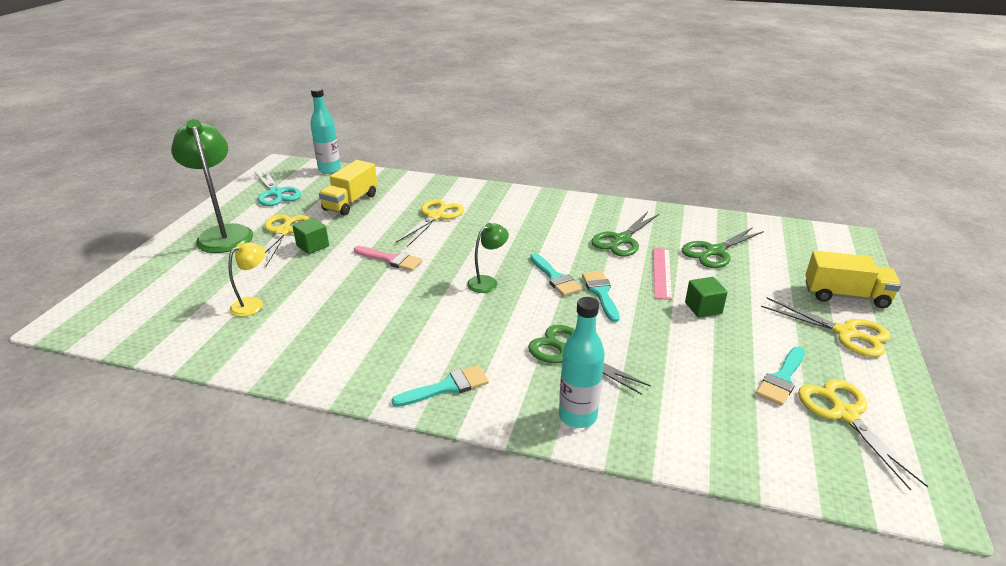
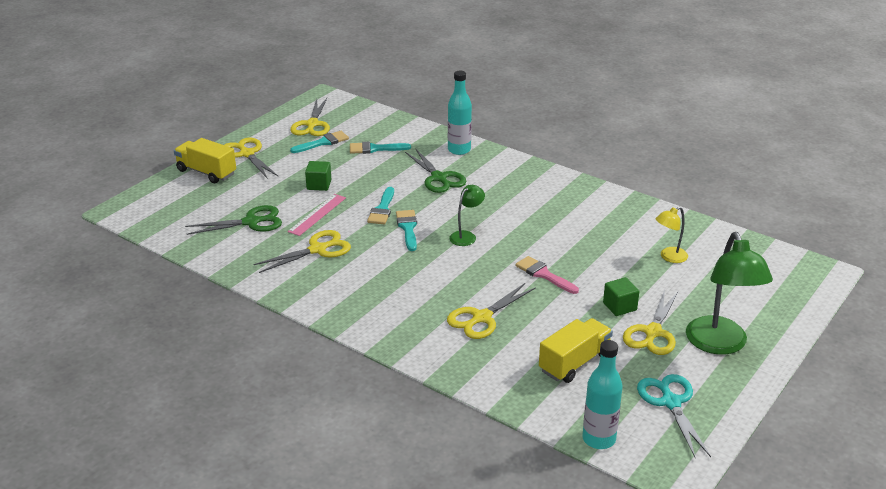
camera: 160 degrees left, 0 degrees up
(447, 387) = (529, 176): turquoise brush -> turquoise brush (375, 149)
(487, 282) = (466, 236): green lamp -> green lamp turned 150 degrees clockwise
(622, 240) = (317, 249): green scissors -> yellow scissors

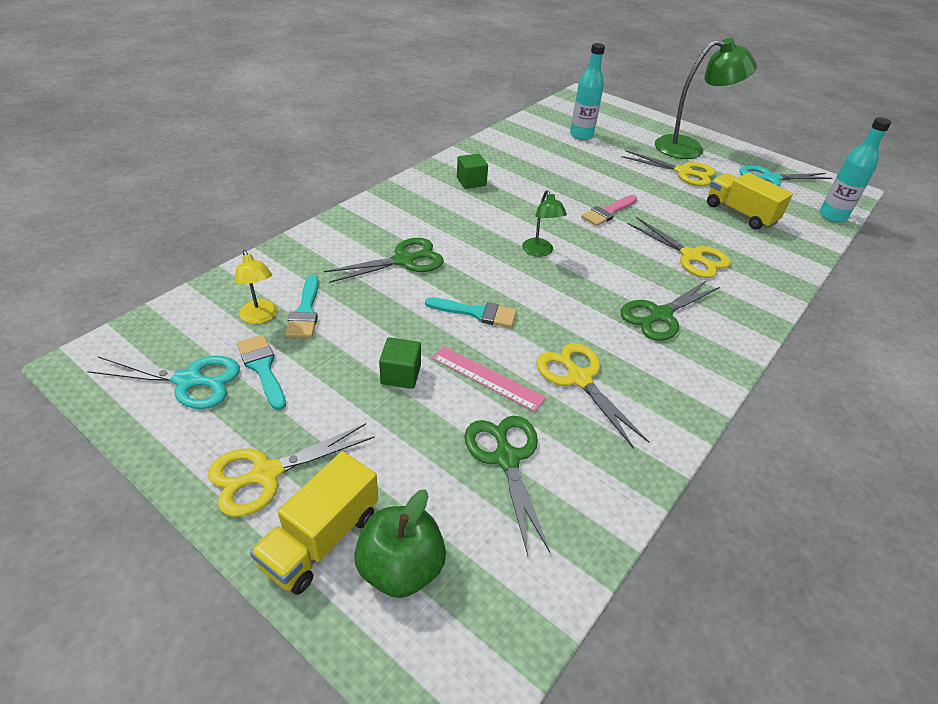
camera: 90 degrees left, 10 degrees up
(187, 194) = (401, 568): none -> green apple
(312, 124) = (188, 380): yellow scissors -> turquoise scissors
(391, 291) = (660, 315): none -> green scissors
(408, 228) = (523, 294): turquoise brush -> none
(459, 150) = (335, 238): turquoise bottle -> turquoise bottle (581, 135)
(466, 236) = (540, 252): green lamp -> green lamp turned 150 degrees counterclockwise
(619, 306) = (650, 181): green cube -> green cube (471, 182)
(669, 257) = (570, 147): yellow lamp -> yellow lamp (260, 317)

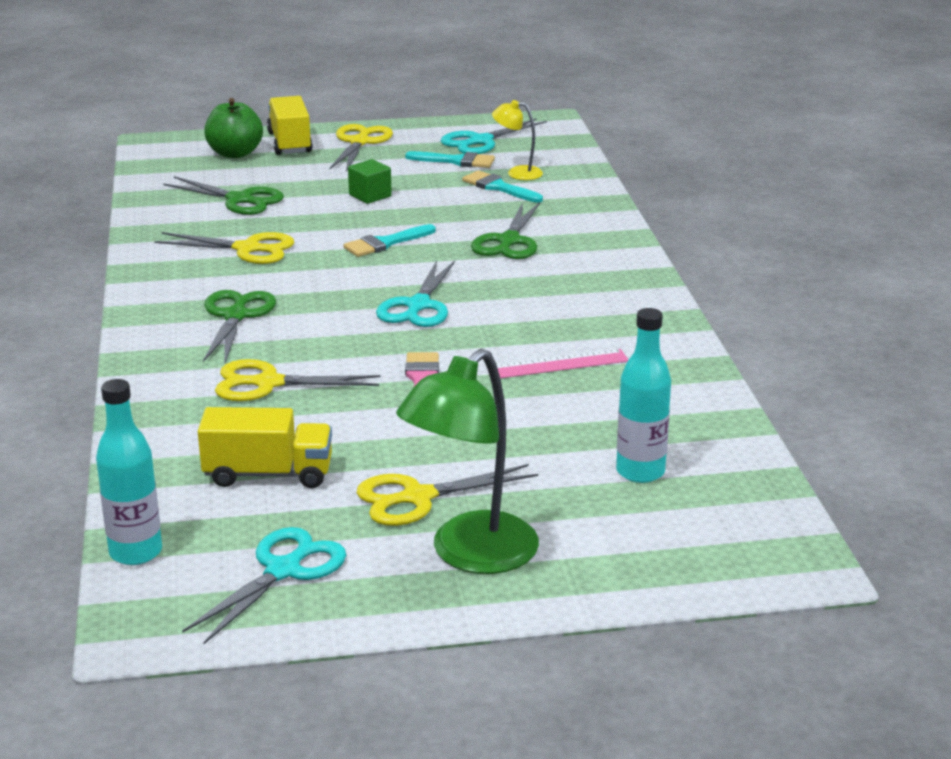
camera: 135 degrees right, 15 degrees down
(471, 182) = (611, 327): green cube -> none
(487, 378) = (312, 220): pink ruler -> pink ruler (559, 364)
(540, 252) = (418, 306): green lamp -> turquoise scissors

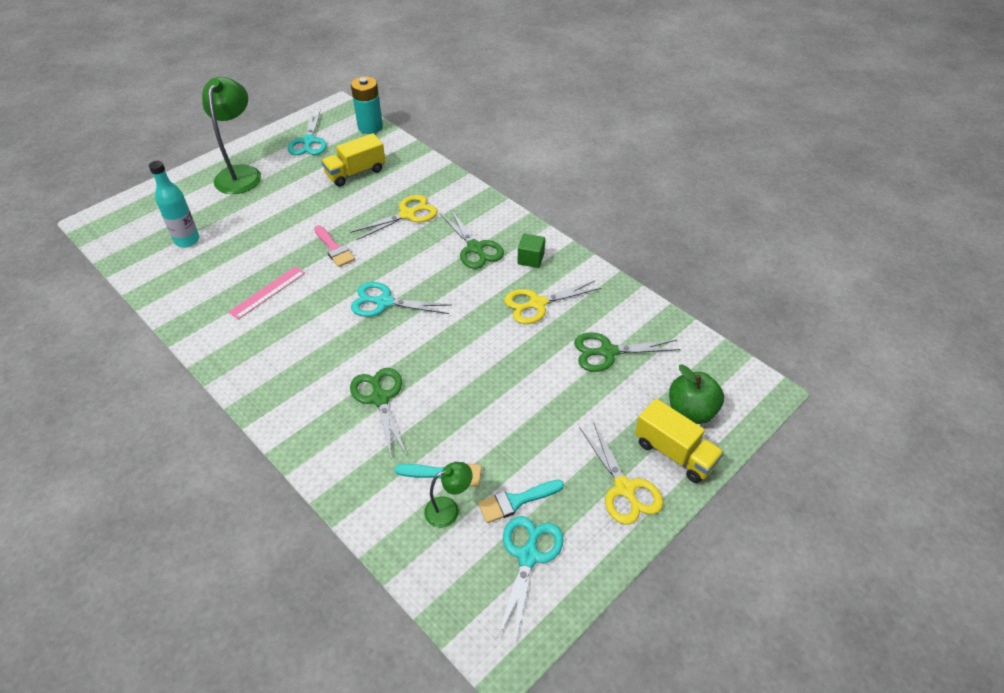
camera: 145 degrees right, 20 degrees up
(136, 552) = (370, 127): turquoise bottle -> turquoise battery
(370, 196) = (529, 406): green cube -> green cube (530, 259)
(385, 243) = (461, 353): turquoise brush -> none
(418, 306) = (384, 302): turquoise scissors -> turquoise scissors turned 60 degrees counterclockwise
(418, 497) = (282, 188): yellow scissors -> none
(517, 173) = (449, 509): yellow lamp -> green lamp

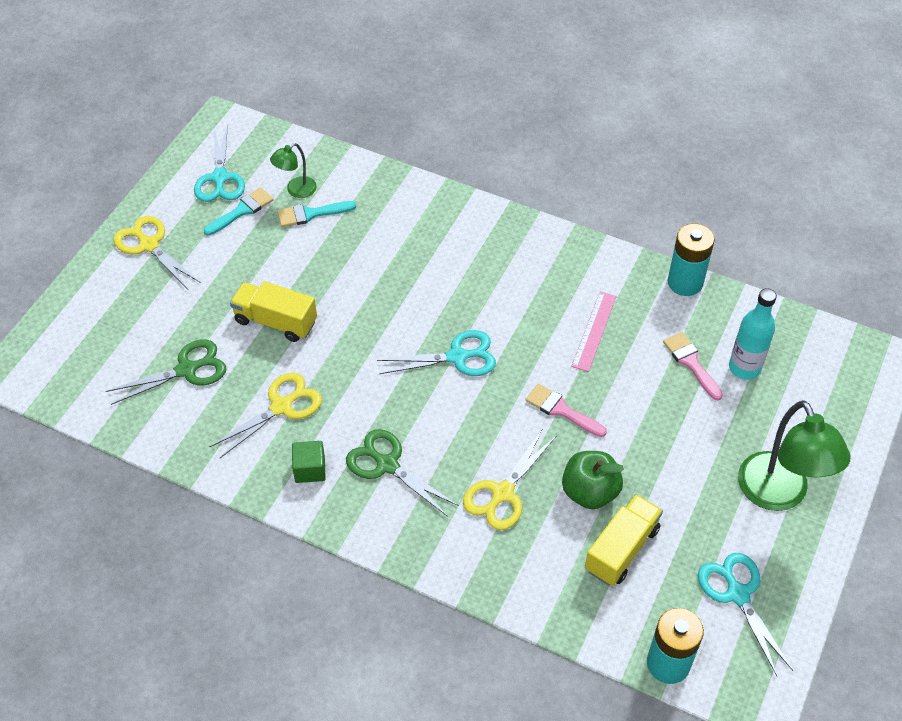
camera: 160 degrees right, 5 degrees up
(166, 307) = (685, 282): none -> turquoise battery
(219, 253) = (691, 363): none -> pink brush
(380, 398) = (402, 257): green scissors -> none
(674, 453) = (105, 287): yellow truck -> yellow truck (275, 321)
(691, 411) = (91, 330): green apple -> green apple (589, 492)

